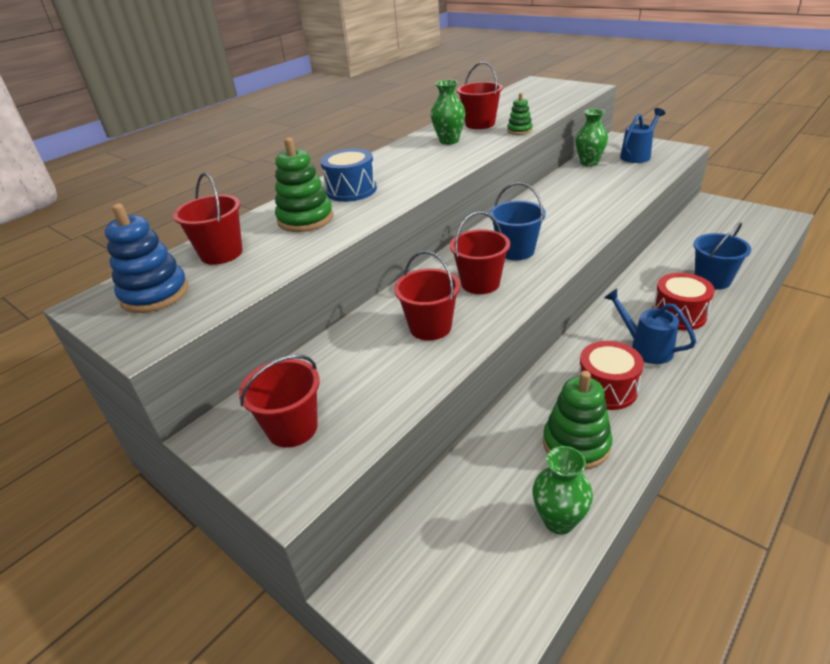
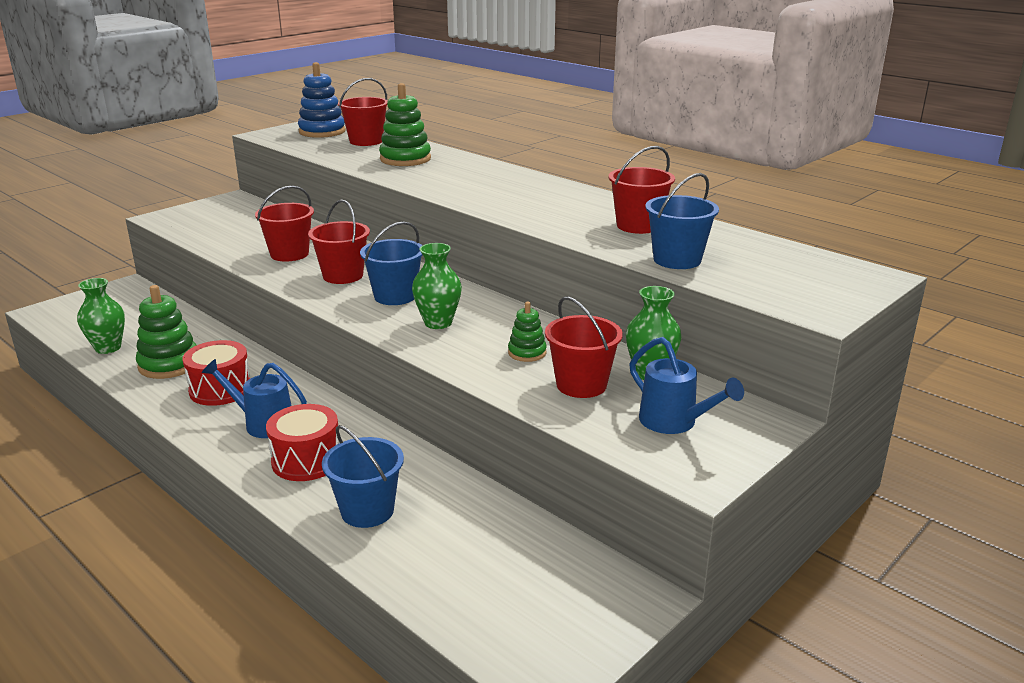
camera: 90 degrees right, 10 degrees down
(292, 428) = (215, 216): red bucket -> red bucket (581, 385)
(351, 190) = (457, 171): blue drum -> none
(449, 141) = (577, 208): green vase -> green vase (438, 323)
(519, 130) = (597, 244): green stacking toy -> green stacking toy (527, 353)
(536, 113) = (677, 260): none -> blue bucket
(645, 348) = (263, 423): blue watering can -> blue watering can turned 120 degrees counterclockwise

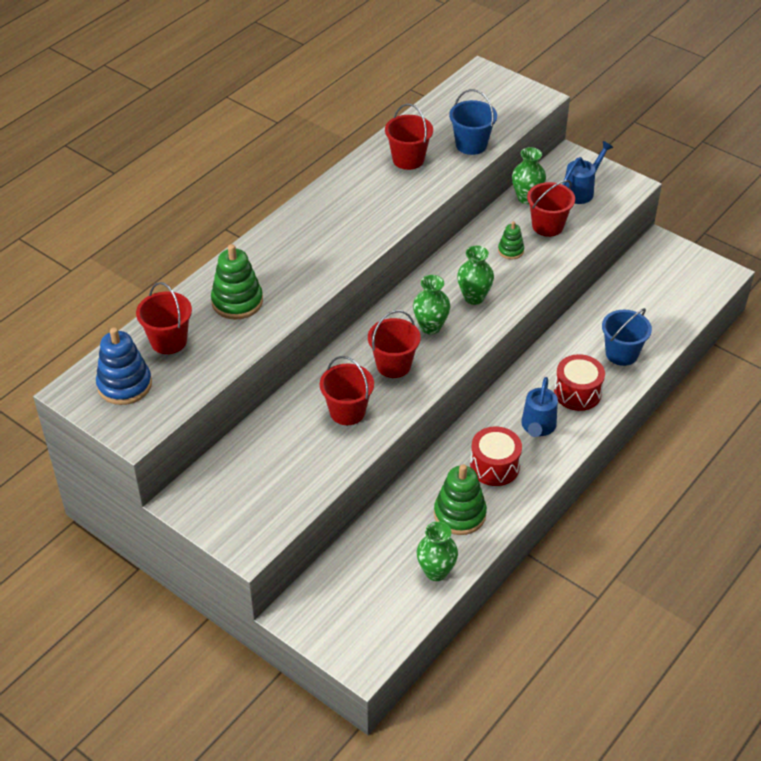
camera: 95 degrees left, 20 degrees up
(395, 296) = (430, 327): blue bucket -> green vase

